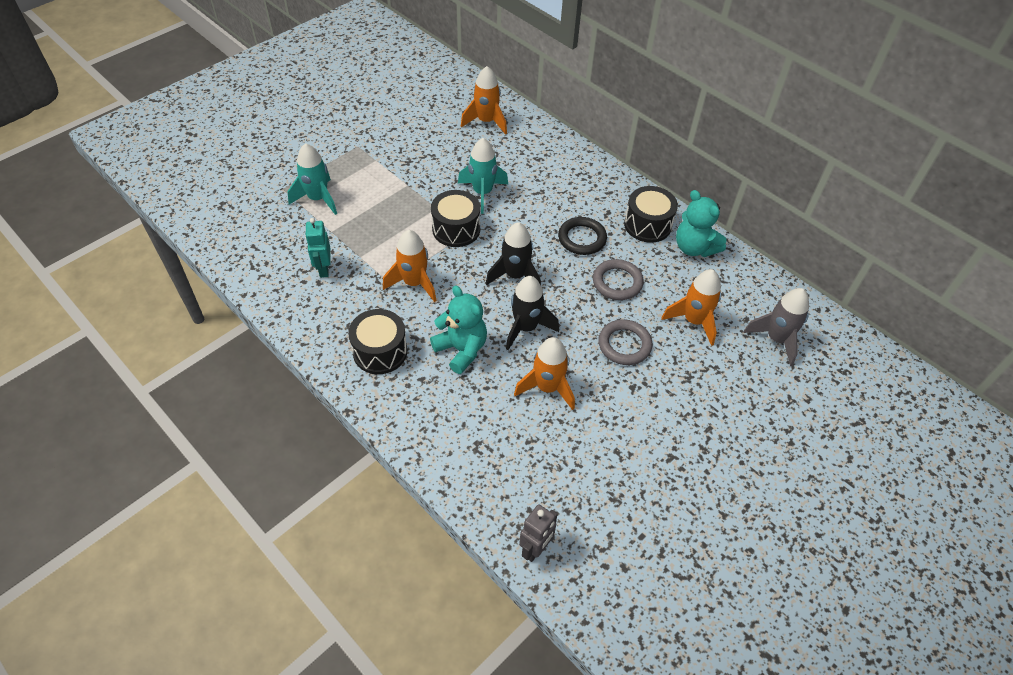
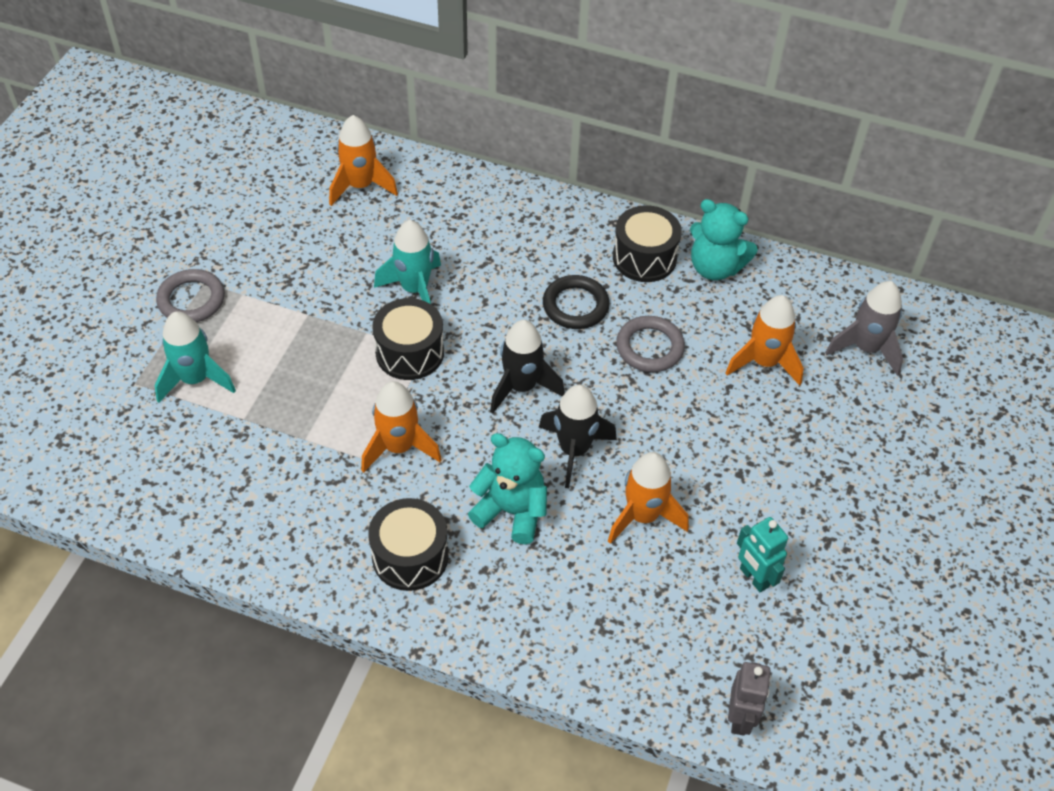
camera: 25 degrees left, 0 degrees up
(323, 269) = (266, 475): turquoise robot -> turquoise robot (754, 578)
(624, 345) = (702, 424): grey ring -> grey ring (191, 300)

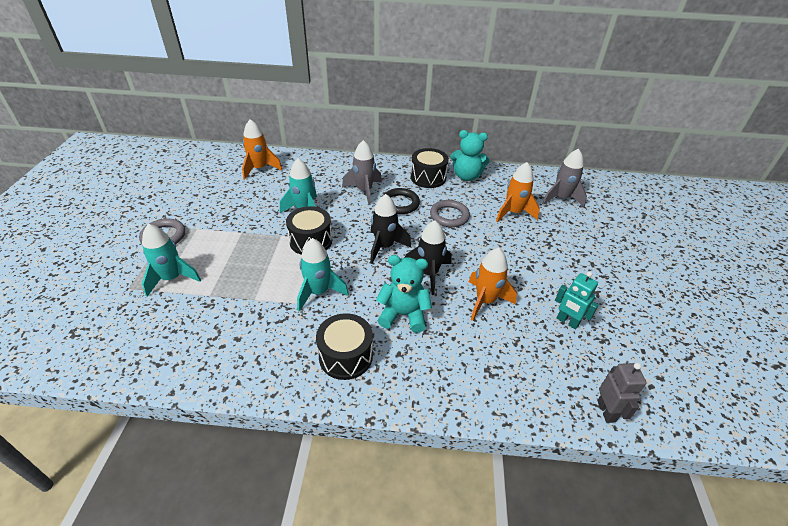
camera: 15 degrees left, 10 degrees down
(399, 447) = (319, 292): orange rocket -> turquoise rocket
(523, 267) = (364, 191): none -> grey rocket

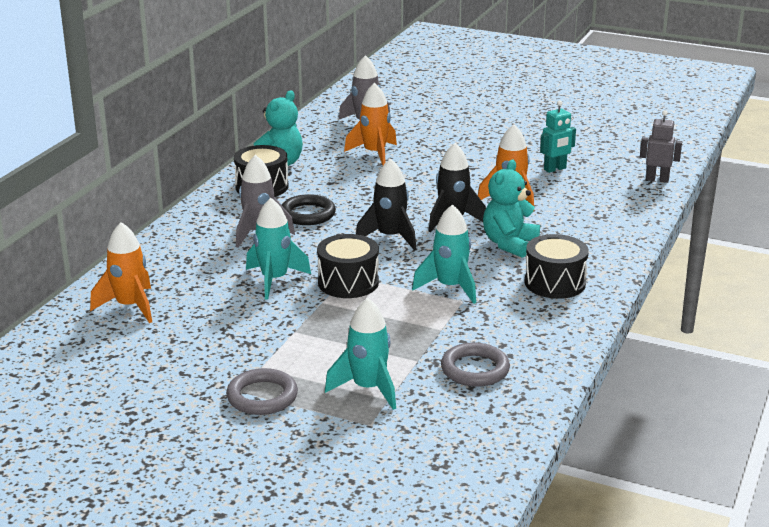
camera: 70 degrees left, 15 degrees down
(449, 216) = (355, 189): grey ring -> grey ring (475, 369)

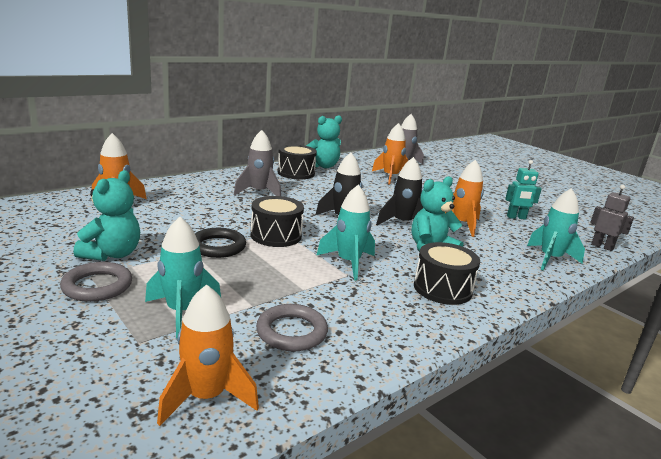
camera: 25 degrees right, 5 degrees down
(224, 363) = (112, 254): none -> turquoise teddy bear
(274, 280) = (228, 218): turquoise rocket -> turquoise rocket (550, 259)
(308, 214) = (304, 192): black ring -> black ring (218, 246)
(472, 438) = (206, 397): none -> orange rocket

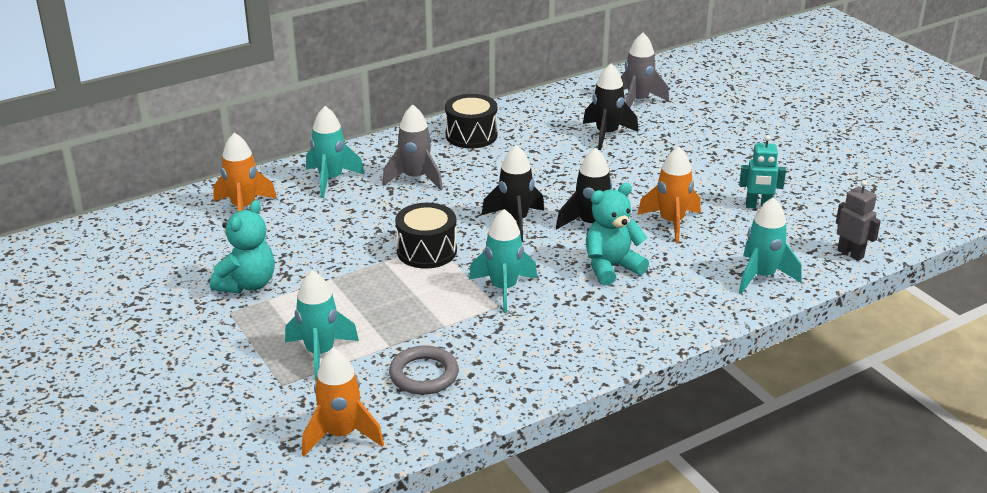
camera: 10 degrees right, 10 degrees up
(97, 286) = (238, 325): grey ring -> none
(192, 190) = (331, 180): none -> turquoise rocket
(218, 246) = (359, 270): black ring -> none
(323, 166) = (513, 117): turquoise teddy bear -> none
(390, 177) = (606, 134): orange rocket -> black rocket
(442, 288) = (601, 322): black drum -> none

